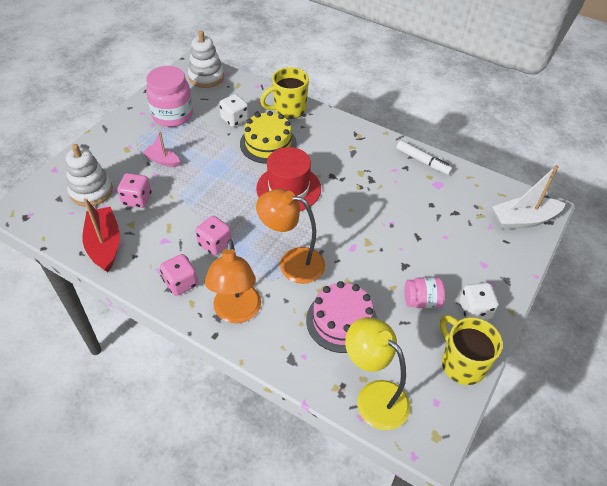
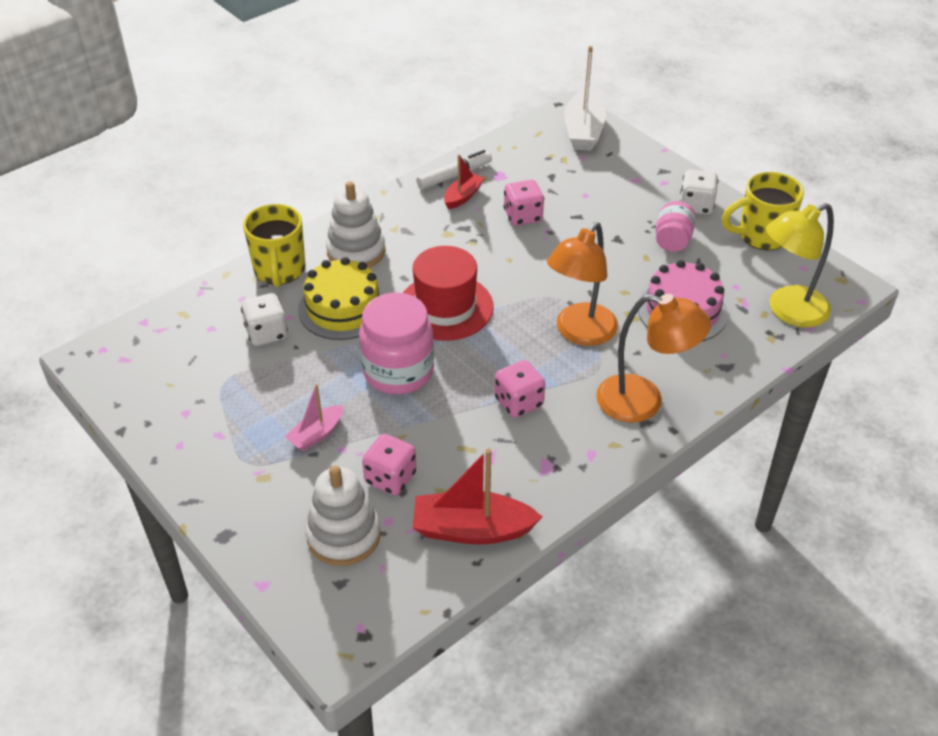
camera: 70 degrees left, 5 degrees down
(172, 115) = (211, 405): pink jar -> pink jar (398, 371)
(181, 283) = (576, 450): pink dice -> pink dice (523, 216)
(206, 77) = (137, 347): white stacking toy -> white stacking toy (356, 251)
(403, 171) = (463, 196): none -> red boat

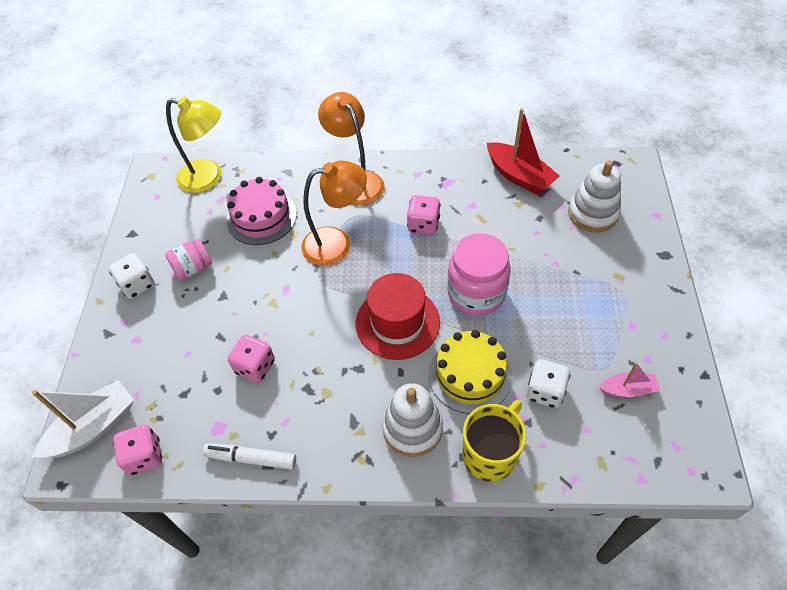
camera: 135 degrees left, 10 degrees up
(316, 434) = (565, 283): pink boat -> pink boat (627, 389)
(390, 478) = (540, 228): pink dice -> pink dice (144, 456)
(463, 196) = (272, 426): red boat -> none
(761, 236) = (140, 233): yellow mug -> none

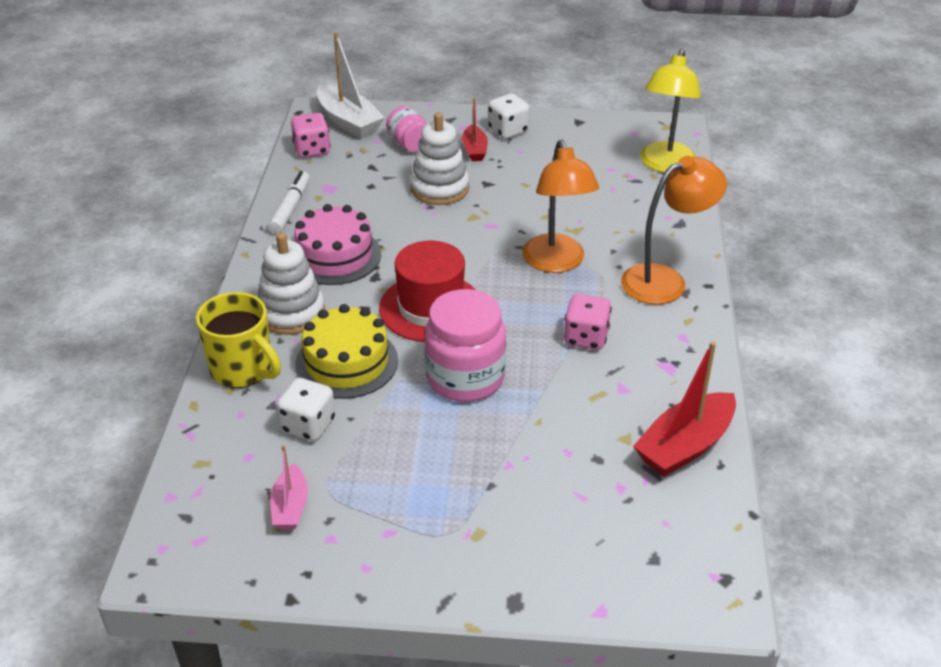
camera: 90 degrees right, 15 degrees down
(166, 309) = (474, 150): none -> red boat
(193, 269) = (526, 162): pink jar -> pink jar (409, 144)
(255, 367) = (392, 207): pink dice -> none
(261, 217) = (601, 205): pink cake -> pink cake (335, 256)
(592, 213) = (605, 524): white stacking toy -> white stacking toy (440, 188)

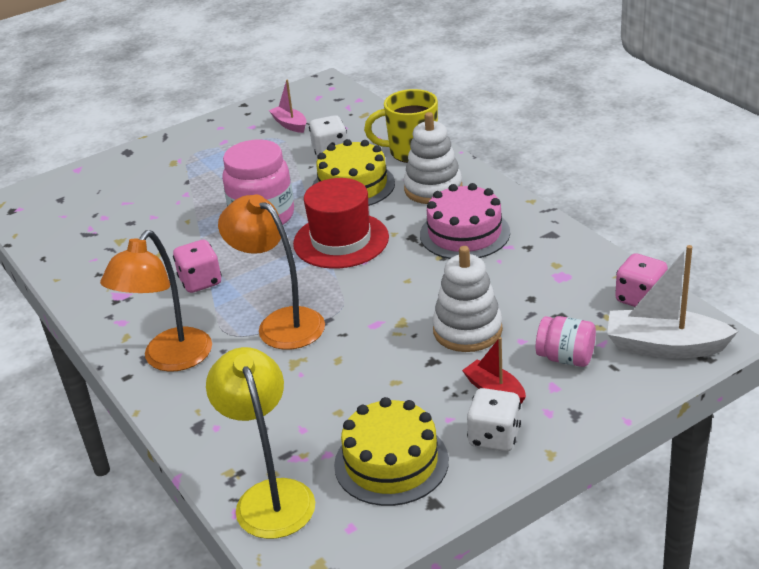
camera: 145 degrees right, 5 degrees down
(290, 208) = (560, 244): white marker -> none
(579, 147) = (391, 462): none -> yellow cake
(685, 446) = (74, 255): red boat -> none

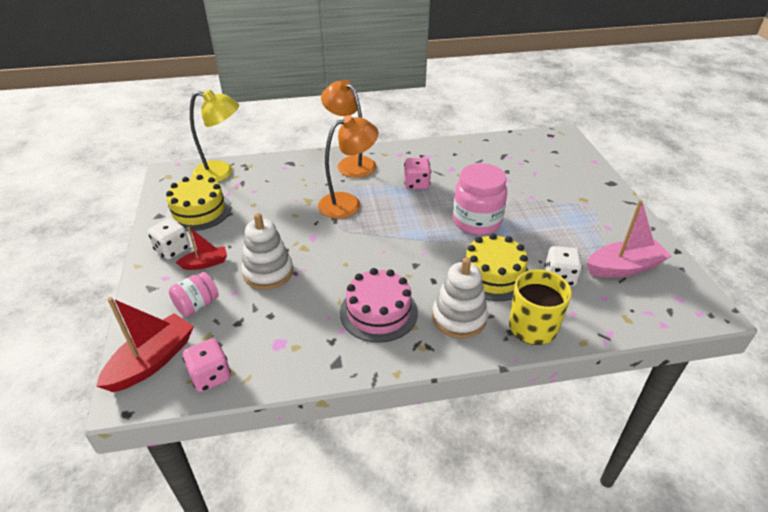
camera: 110 degrees right, 5 degrees up
(290, 124) = (624, 267): pink boat -> pink boat, size x1.73
(341, 240) = (418, 248): red hat -> none
(664, 346) = (152, 361): white boat -> red boat

